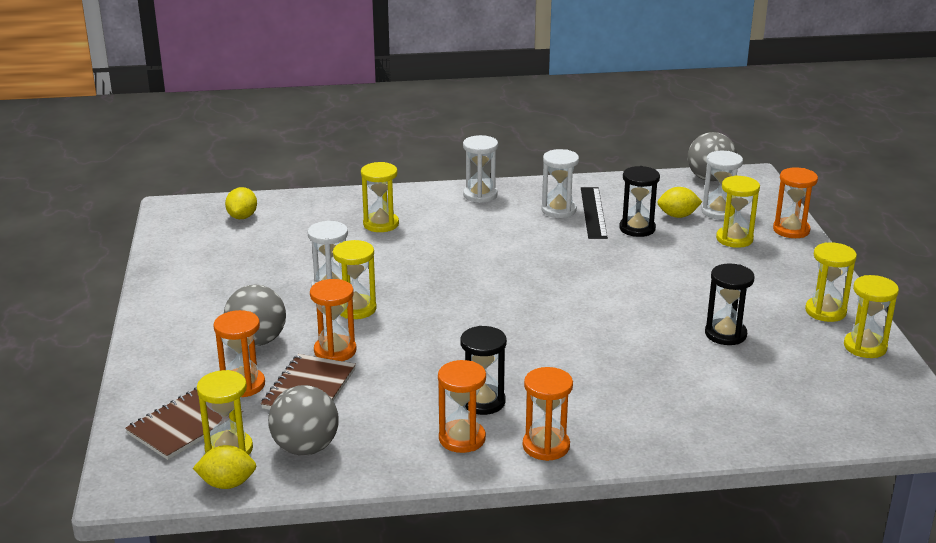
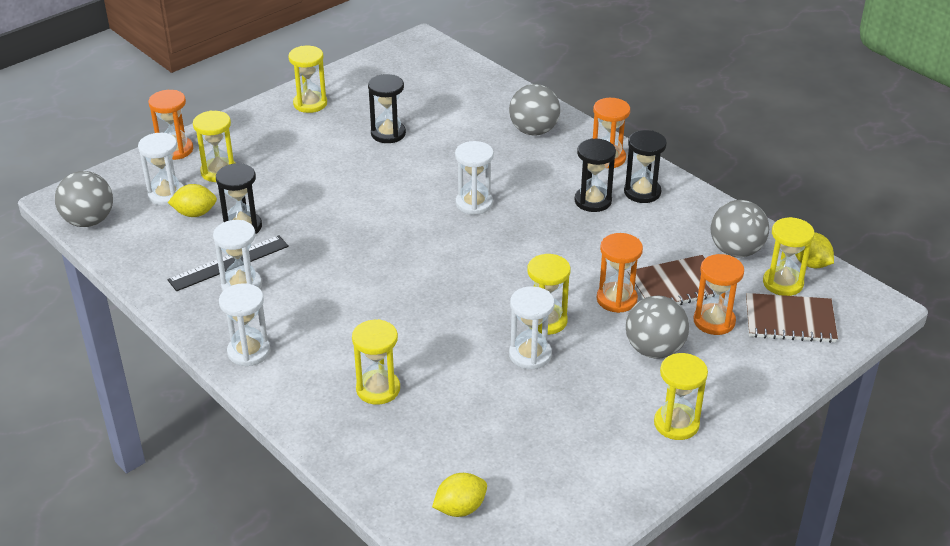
camera: 125 degrees left, 10 degrees up
(462, 438) = (642, 192): orange hourglass -> black hourglass
(553, 336) = (474, 203): none -> white hourglass
(649, 421) = (533, 131): none -> grey ball
(677, 216) = (195, 213): yellow lemon -> yellow lemon turned 60 degrees counterclockwise
(865, 347) = (347, 79): yellow hourglass -> yellow hourglass (676, 424)

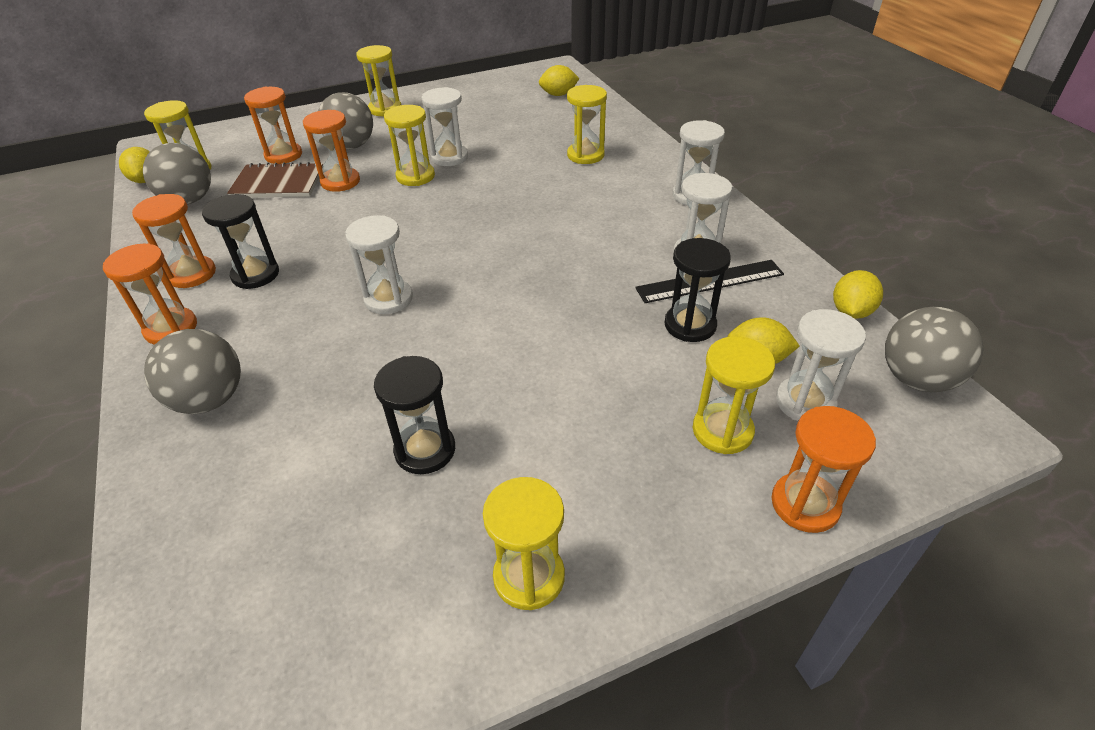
camera: 160 degrees left, 5 degrees up
(119, 259) = (851, 311): none -> yellow lemon
(642, 192) = (192, 274): black hourglass -> orange hourglass
(790, 320) = (227, 147): brown notebook -> none

